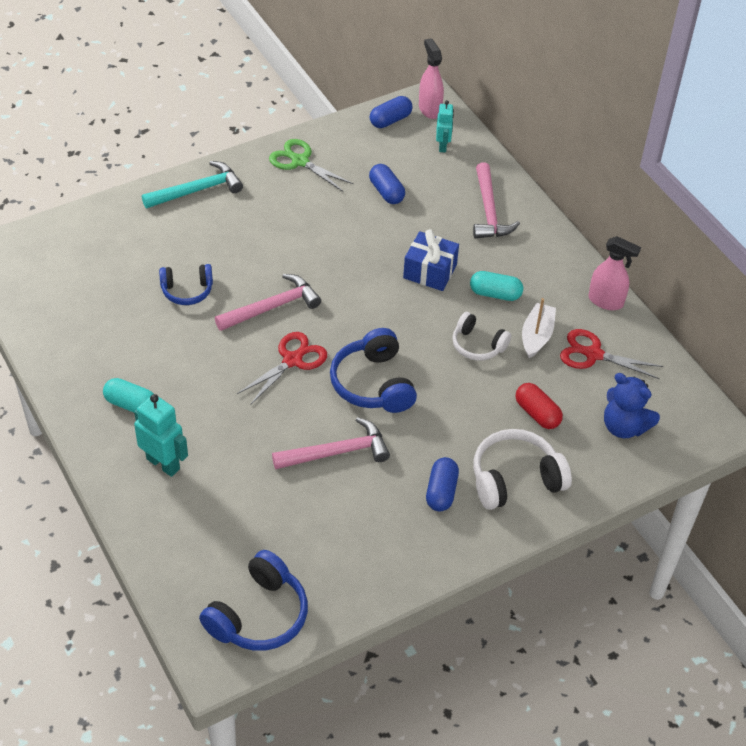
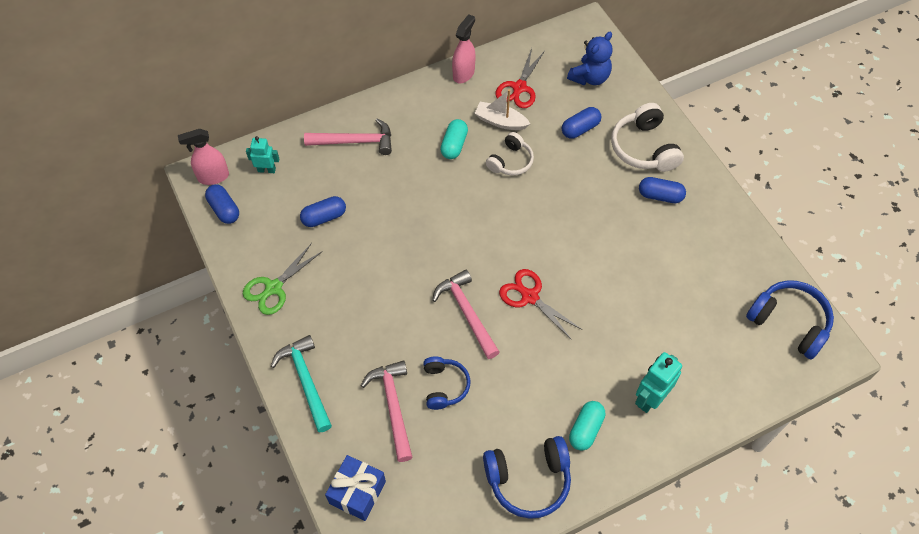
camera: 85 degrees left, 10 degrees up
(337, 452) = (628, 265): pink hammer -> pink hammer (393, 406)
(373, 384) = (554, 237): blue headphones -> blue headphones (528, 480)
(430, 271) = (426, 189): blue gift -> blue gift (357, 492)
(537, 413) = (580, 129): red capsule -> blue capsule

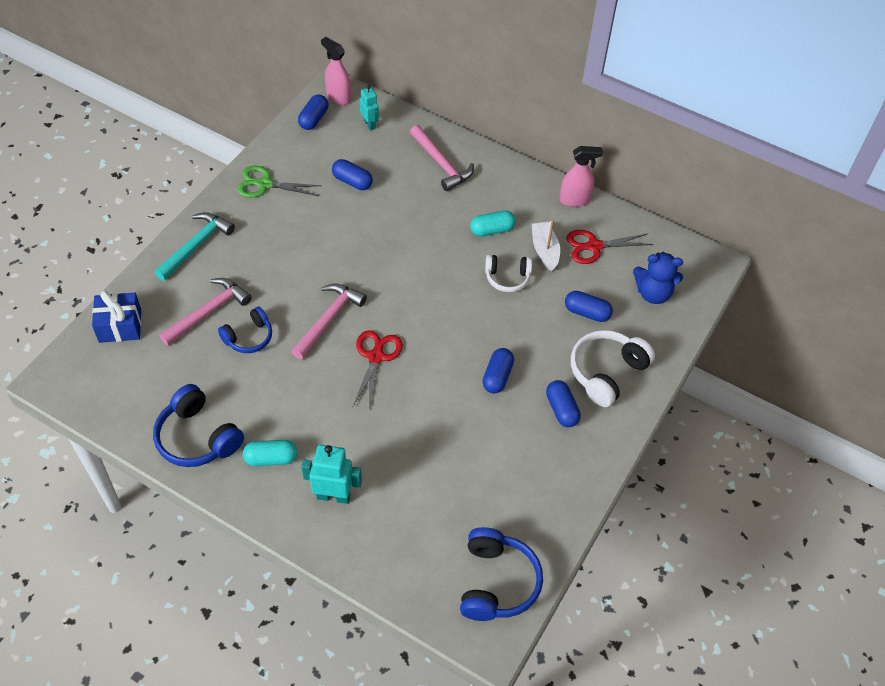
camera: 55 degrees right, 5 degrees down
(603, 221) = (497, 376): none -> blue capsule

